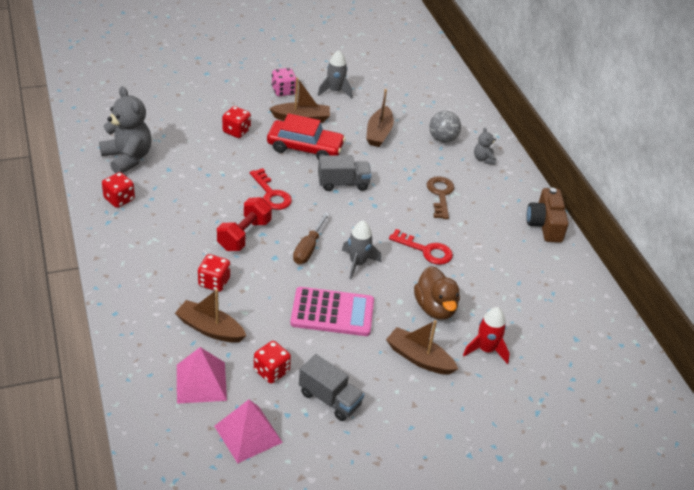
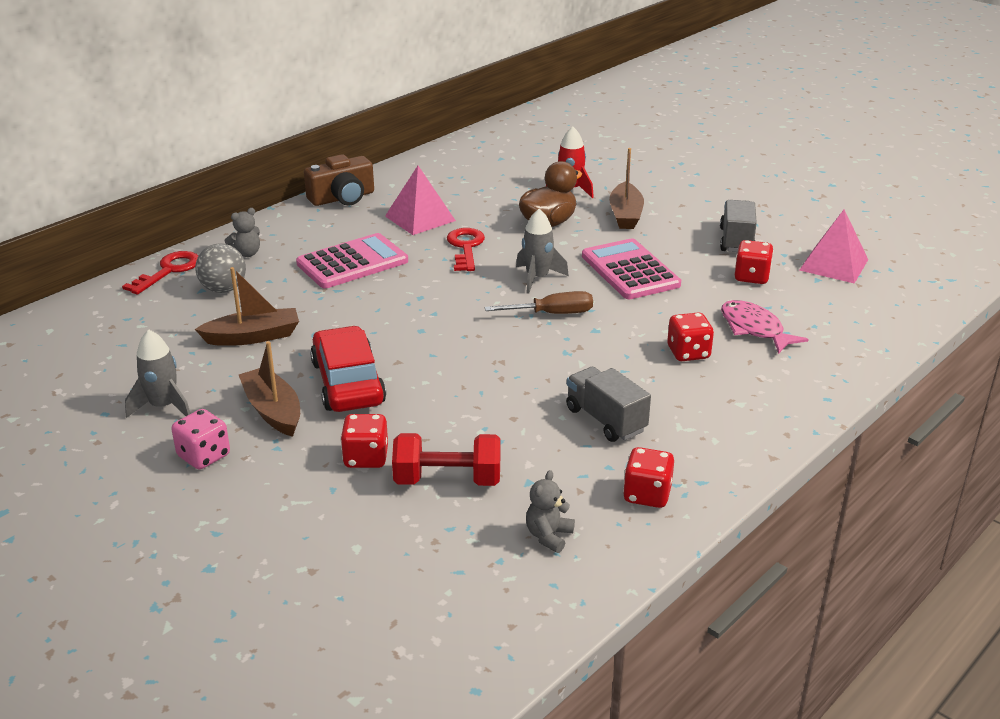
camera: 115 degrees left, 10 degrees down
(127, 158) = (548, 536): grey teddy bear -> grey teddy bear, size x0.48
(201, 382) = (823, 308): pink pyramid -> pink pyramid (420, 218)
(210, 329) = (754, 329): brown boat -> pink fish
(244, 235) = (585, 363): red dumbbell -> red dumbbell (447, 480)
(271, 194) = (482, 373): red key -> red key (168, 271)
(343, 183) = (400, 329): grey truck -> grey truck (605, 420)
(440, 195) = (352, 262): brown key -> pink calculator

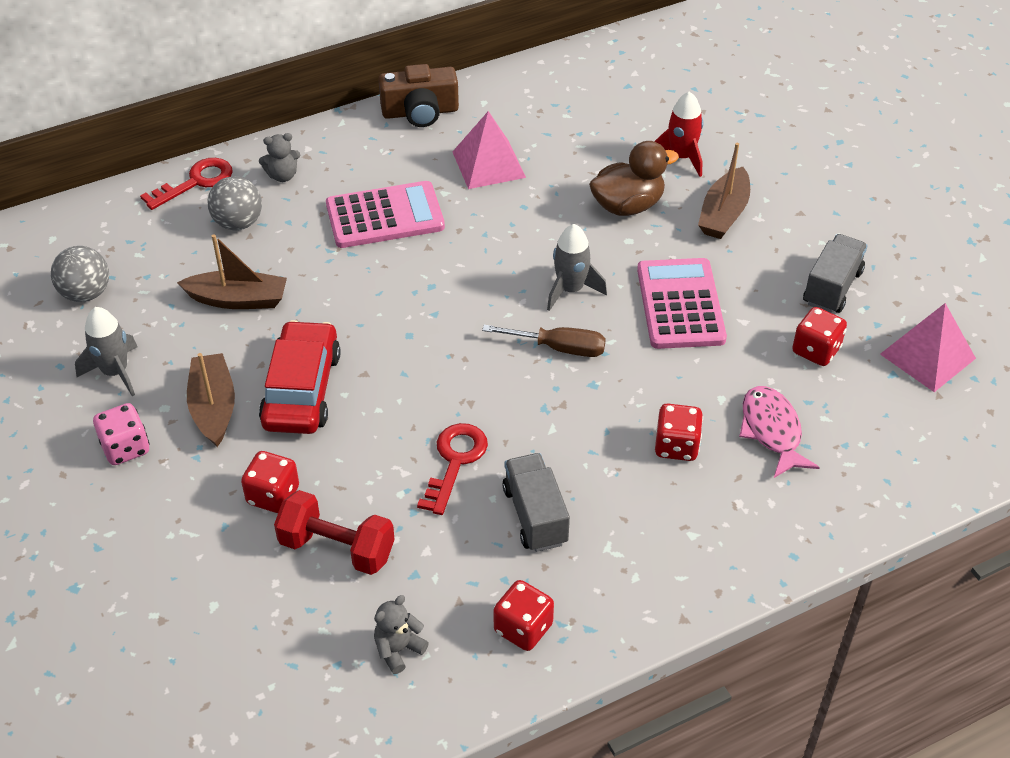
camera: 20 degrees right, 15 degrees up
(104, 360) = (86, 293): none -> grey ball
(466, 247) = (516, 223): red key -> red key (455, 462)

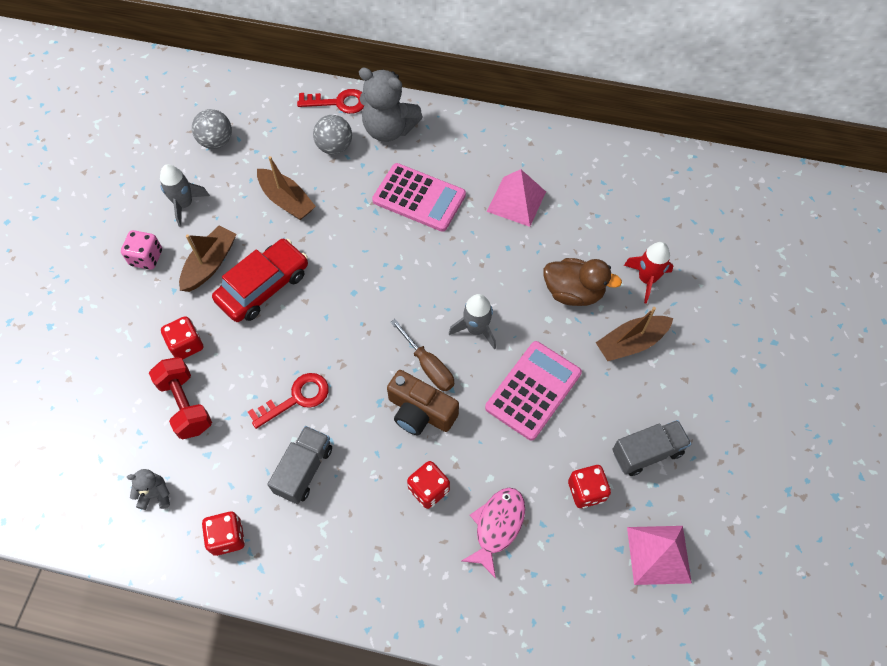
camera: 40 degrees right, 15 degrees up
(282, 176) = (389, 129): grey teddy bear -> grey teddy bear, size x2.07
(420, 112) = (512, 134): brown camera -> brown camera (420, 412)

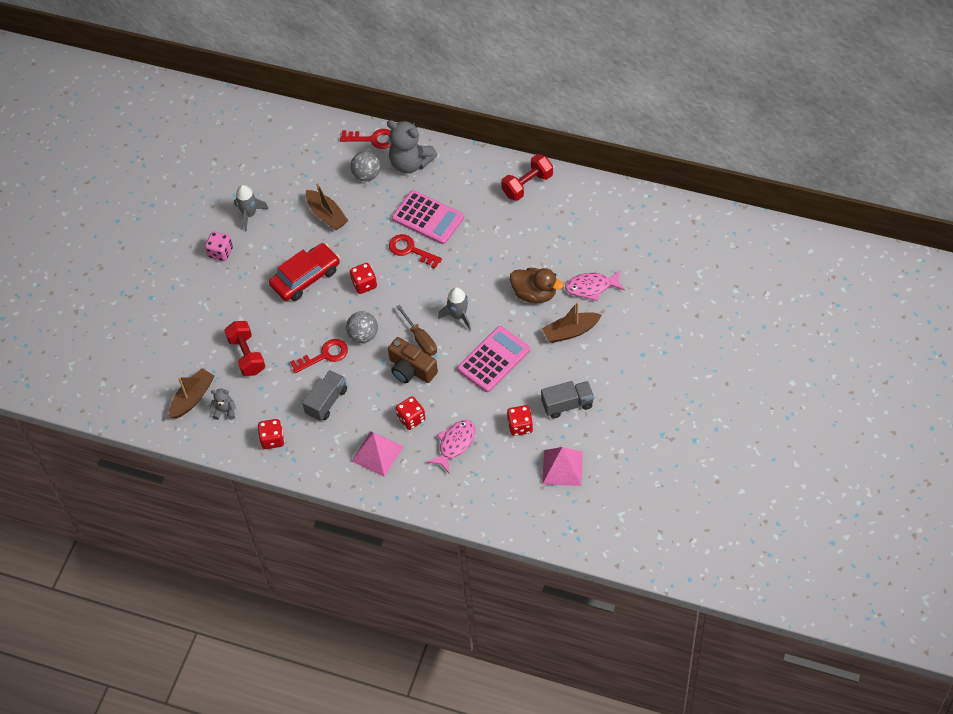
camera: 10 degrees right, 5 degrees down
(186, 345) = (248, 315): red dice -> red dice (364, 284)
(210, 264) = (267, 259): brown boat -> brown boat (192, 398)
(216, 141) = (275, 166): grey ball -> grey ball (363, 335)
(401, 241) = (411, 250): none -> red key
(516, 201) = (502, 224): pink pyramid -> pink pyramid (377, 453)
(540, 150) = (527, 185): none -> red dumbbell
(646, 279) = (591, 287): red rocket -> pink fish

